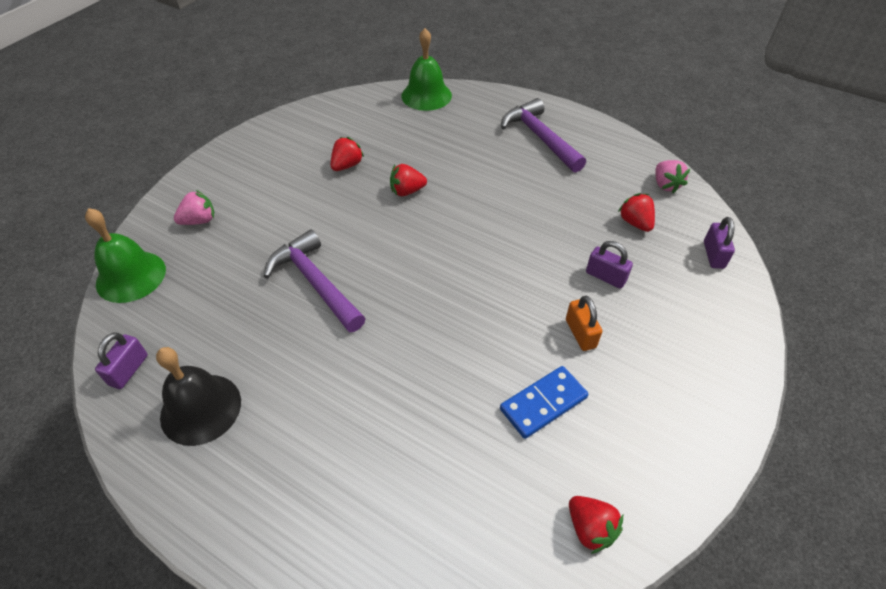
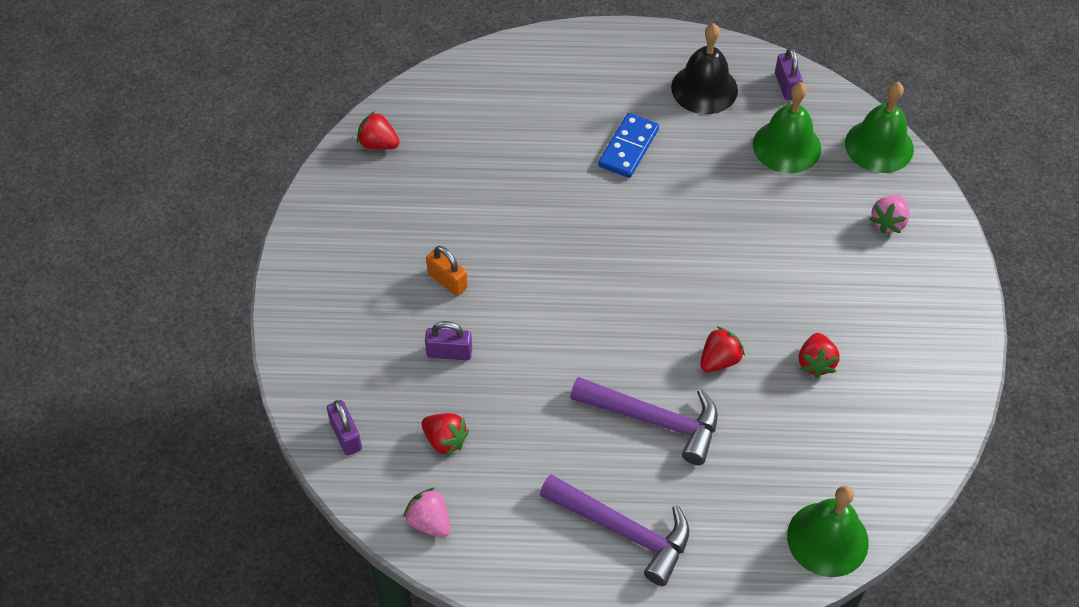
camera: 150 degrees right, 5 degrees up
(198, 312) = (787, 146): none -> green bell
(315, 283) = (715, 216): purple hammer -> purple hammer (654, 420)
(543, 403) = (450, 208): blue domino -> blue domino (628, 148)

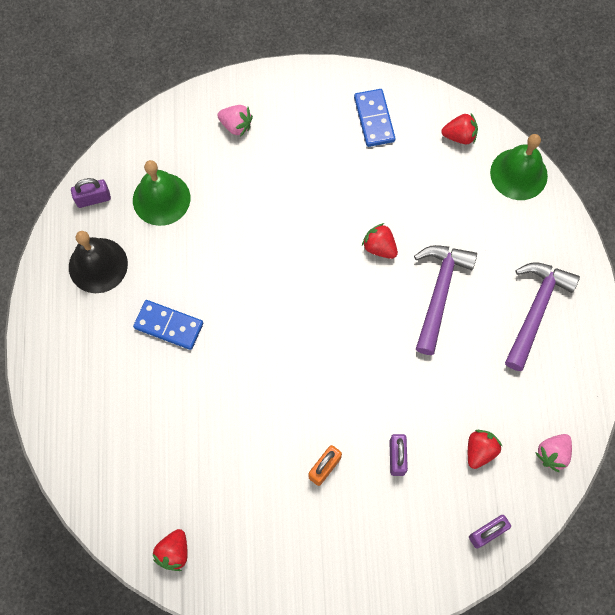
camera: 95 degrees left, 15 degrees up
(815, 363) = (373, 179): red strawberry -> red strawberry (459, 136)
(879, 146) = (158, 130): green bell -> none
(906, 371) = (374, 119): none -> blue domino

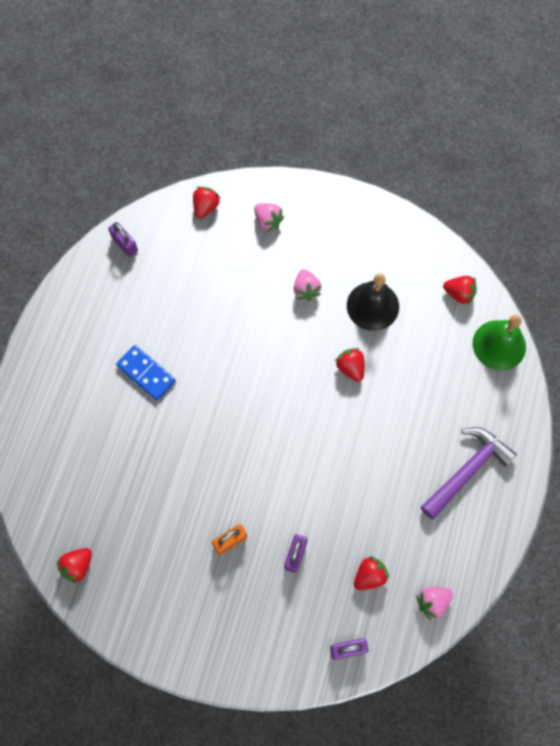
camera: 20 degrees right, 0 degrees up
(93, 199) = (125, 244): purple padlock -> purple padlock turned 45 degrees clockwise
(98, 265) = (107, 302): black bell -> black bell (372, 306)
(161, 199) = (181, 263): green bell -> none
(165, 132) = (205, 207): none -> red strawberry
(303, 183) = (306, 290): none -> pink strawberry
(374, 119) = (389, 254): blue domino -> none
(439, 293) = (387, 425): purple hammer -> none

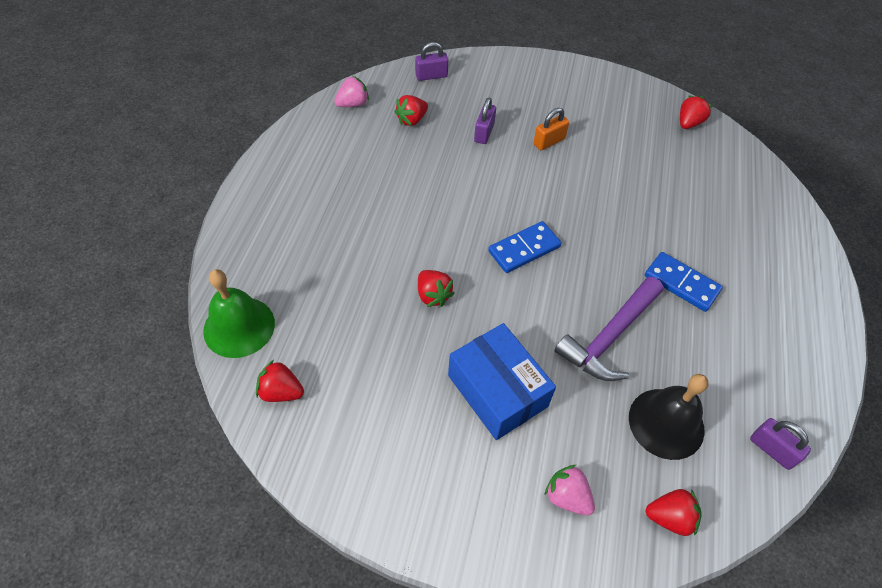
camera: 175 degrees right, 15 degrees down
(205, 207) = (670, 517): red strawberry -> red strawberry turned 105 degrees counterclockwise
(272, 411) = (524, 249): none -> blue domino
(306, 290) = (497, 391): pink strawberry -> blue box
(372, 306) = (404, 371): black bell -> black bell (666, 423)
(466, 471) = (304, 199): purple hammer -> purple hammer (610, 337)

